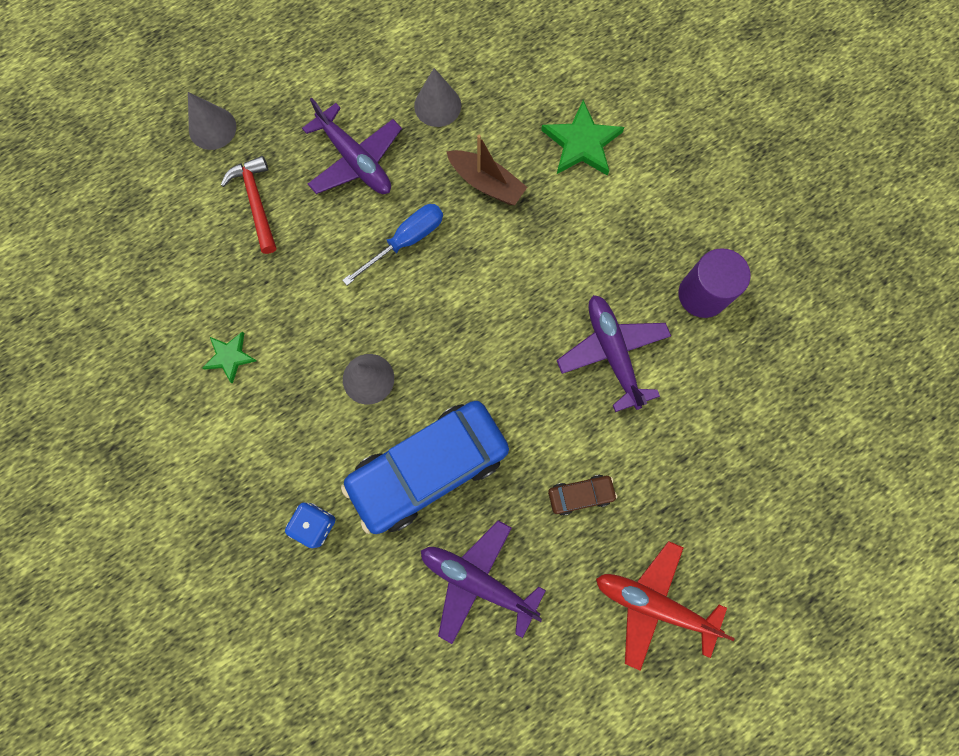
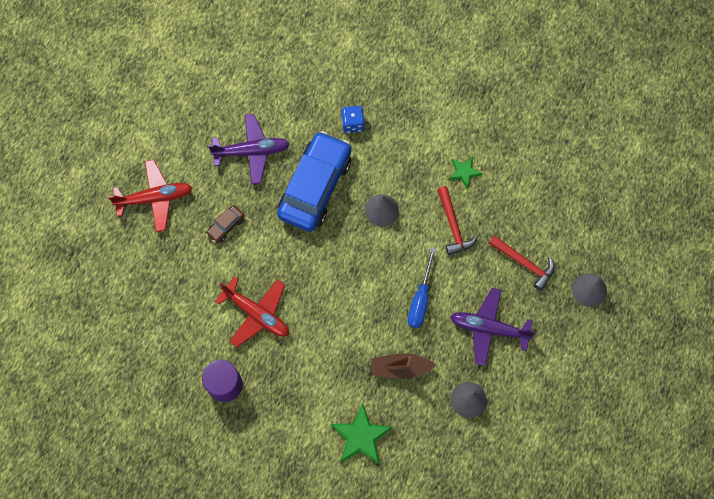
camera: 145 degrees right, 5 degrees down
(298, 300) = (453, 225): none -> red hammer
(612, 353) = (257, 314): purple plane -> red plane

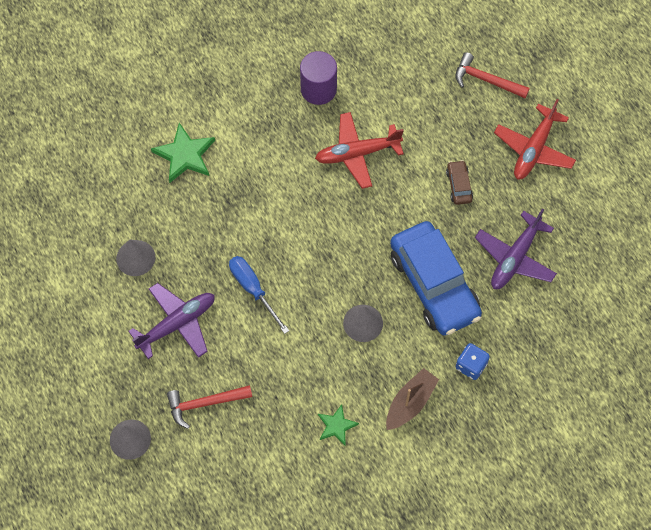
camera: 130 degrees right, 5 degrees down
(400, 368) = (210, 226): brown boat -> brown boat (410, 402)
(453, 225) = (294, 372): red hammer -> red hammer (486, 80)

